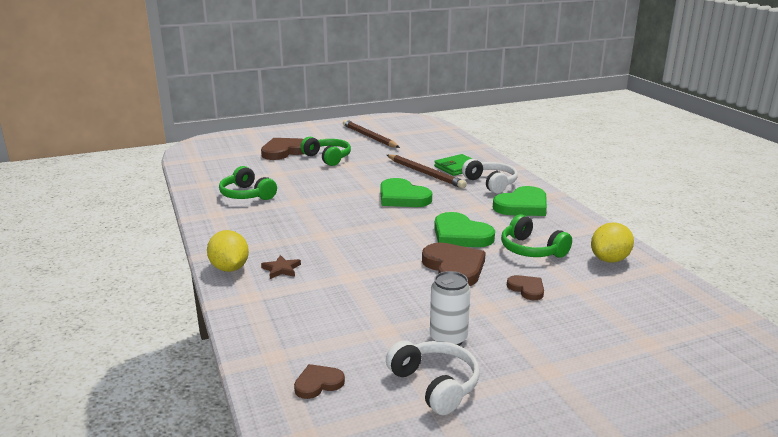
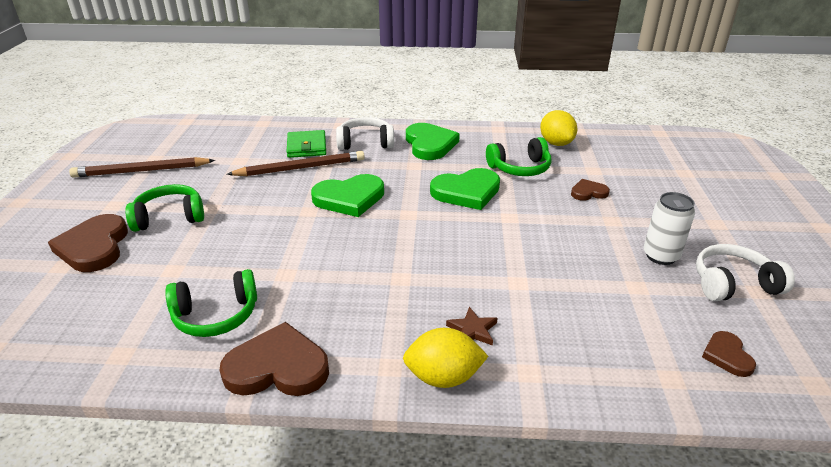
camera: 65 degrees left, 10 degrees up
(454, 268) = (532, 215): brown heart -> brown heart (277, 367)

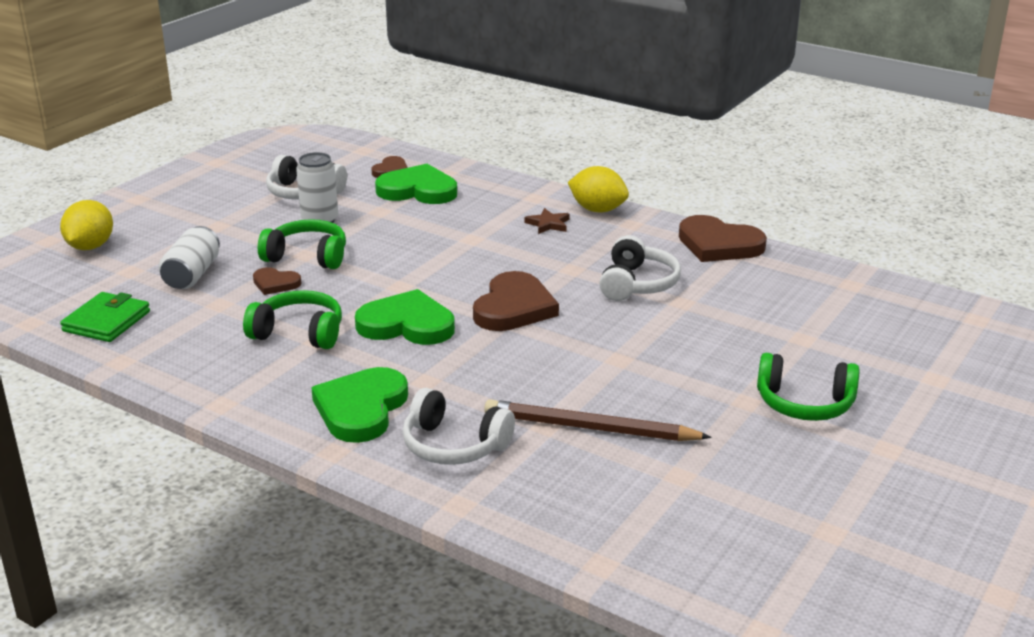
camera: 150 degrees left, 5 degrees down
(94, 247) = (901, 391): brown heart -> brown heart (514, 308)
(142, 171) = (851, 505): brown pencil -> none
(216, 315) = (762, 288): green headphones -> green headphones (307, 257)
(307, 147) = (554, 469): green wallet -> green wallet (106, 321)
(334, 280) = (637, 284): none -> white headphones
(349, 198) = (556, 360): green heart -> green heart (418, 190)
(556, 143) = (190, 352): yellow lemon -> yellow lemon (90, 246)
(646, 182) = (192, 275): none -> white can

